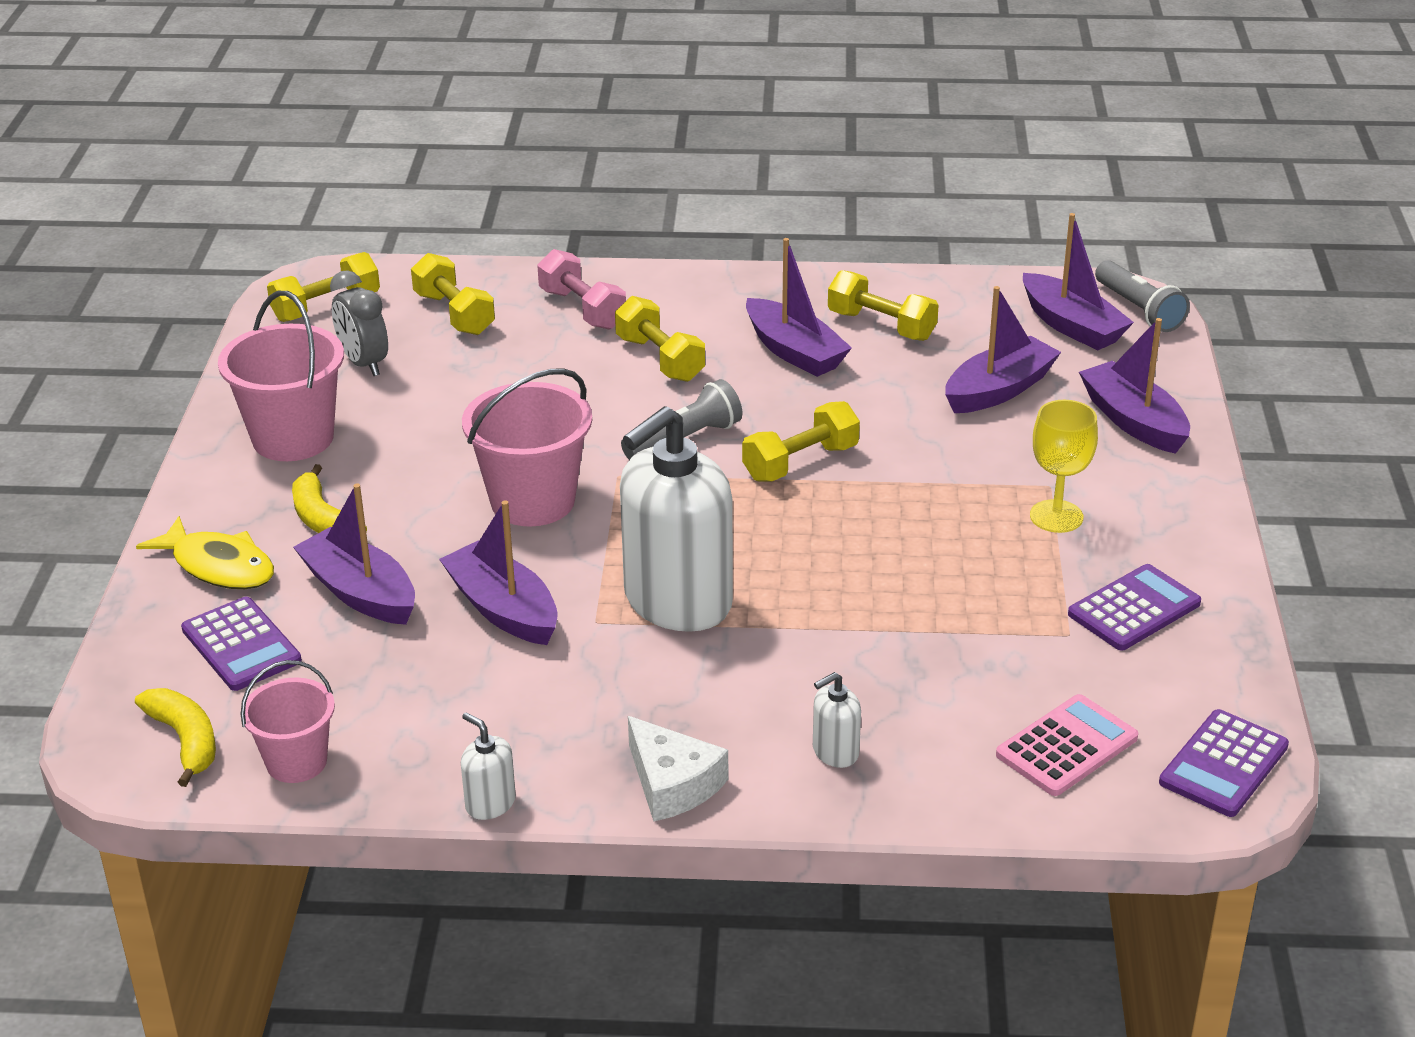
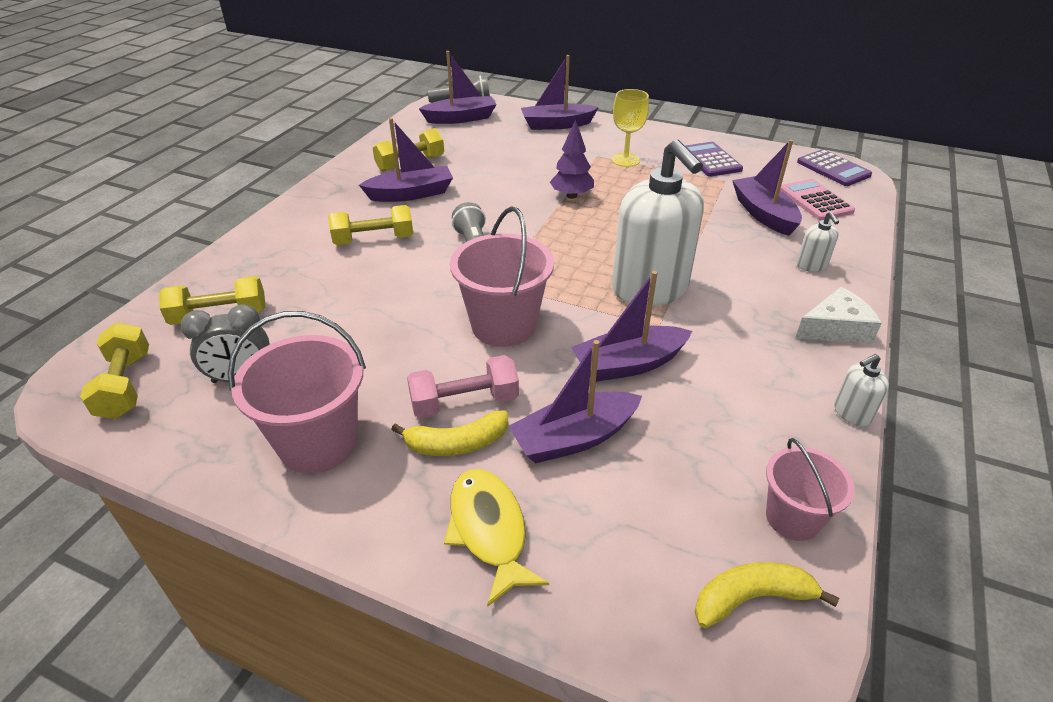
camera: 70 degrees left, 5 degrees up
(219, 566) = (489, 530): yellow fish -> yellow fish turned 75 degrees counterclockwise
(241, 645) = (619, 532): purple calculator -> none
(582, 309) = (280, 257): pink dumbbell -> pink dumbbell (464, 402)
(800, 463) = (529, 217): yellow dumbbell -> none
(891, 486) = (571, 195): none -> purple tree
(999, 390) = (503, 148): purple boat -> purple boat (763, 214)

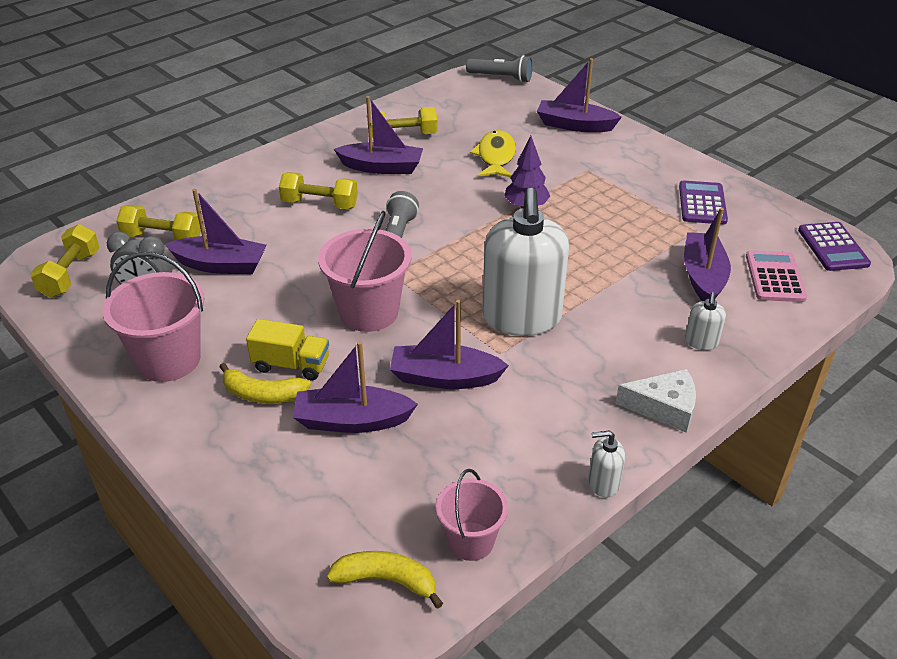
camera: 25 degrees right, 0 degrees up
(461, 118) = (485, 97): purple boat -> purple boat (221, 265)
(464, 402) = (291, 365): pink dumbbell -> yellow truck
(489, 530) = (240, 463): yellow fish -> yellow fish (496, 156)
(625, 160) = (612, 181): yellow goblet -> none

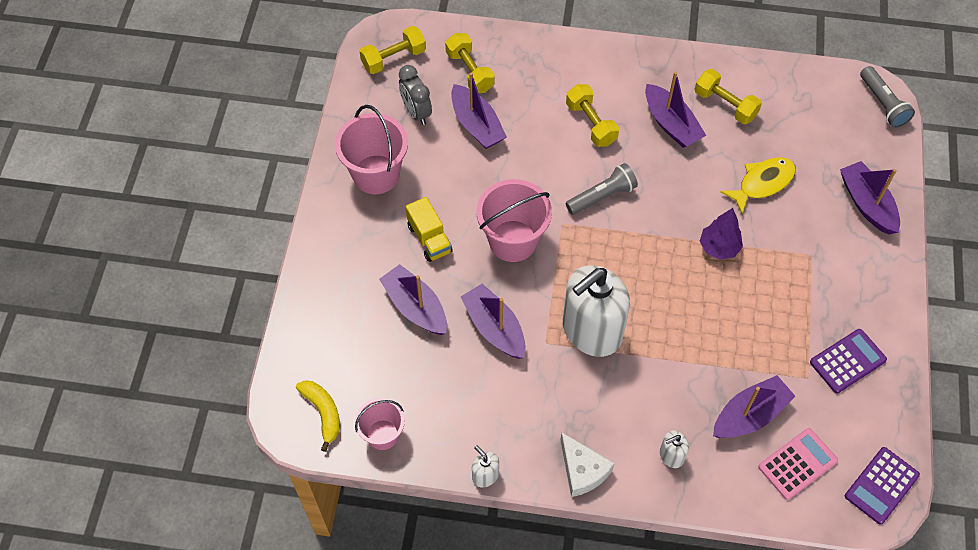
camera: 50 degrees right, 20 degrees up
(263, 394) = (394, 245): yellow banana -> none

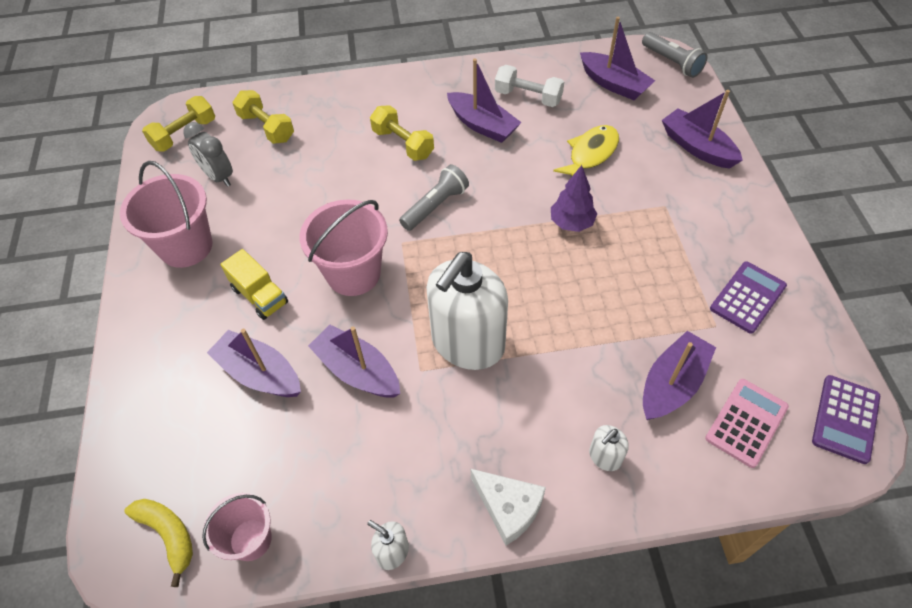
camera: 15 degrees left, 5 degrees down
(476, 125) = (285, 173): purple boat -> purple boat (614, 84)
(725, 105) = (528, 97): yellow dumbbell -> white dumbbell

